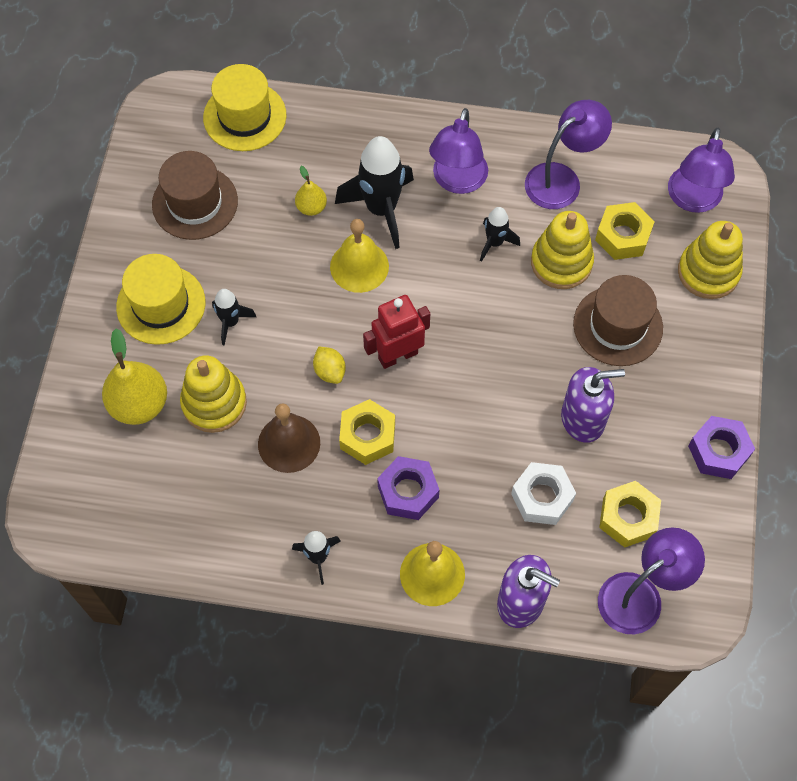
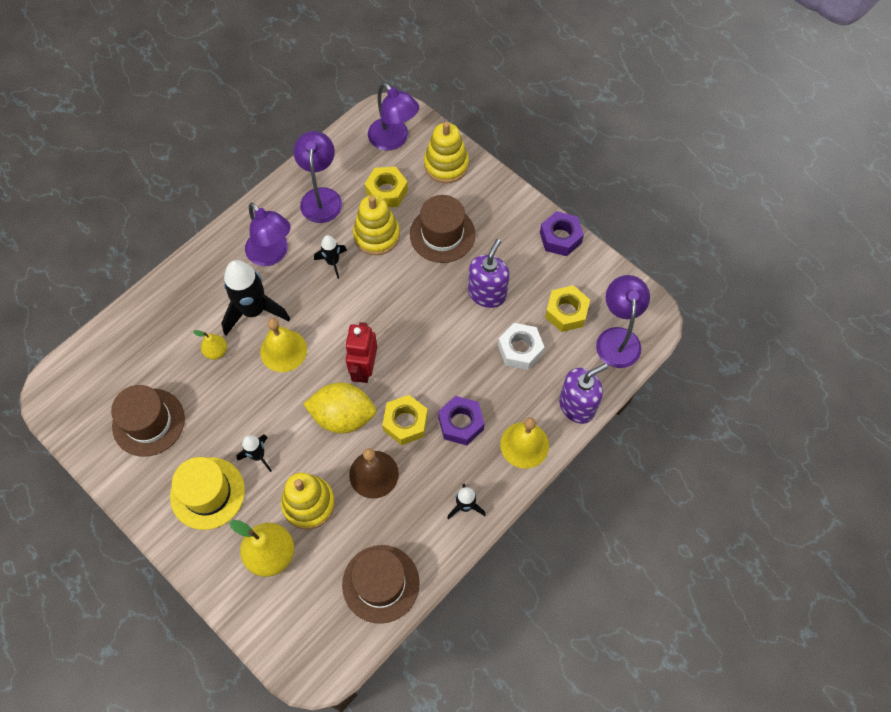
camera: 55 degrees left, 0 degrees up
(178, 528) = (380, 583): none -> brown hat
(244, 116) = (111, 348): yellow hat -> none
(330, 371) = (343, 416): yellow lemon -> yellow lemon, size x2.03

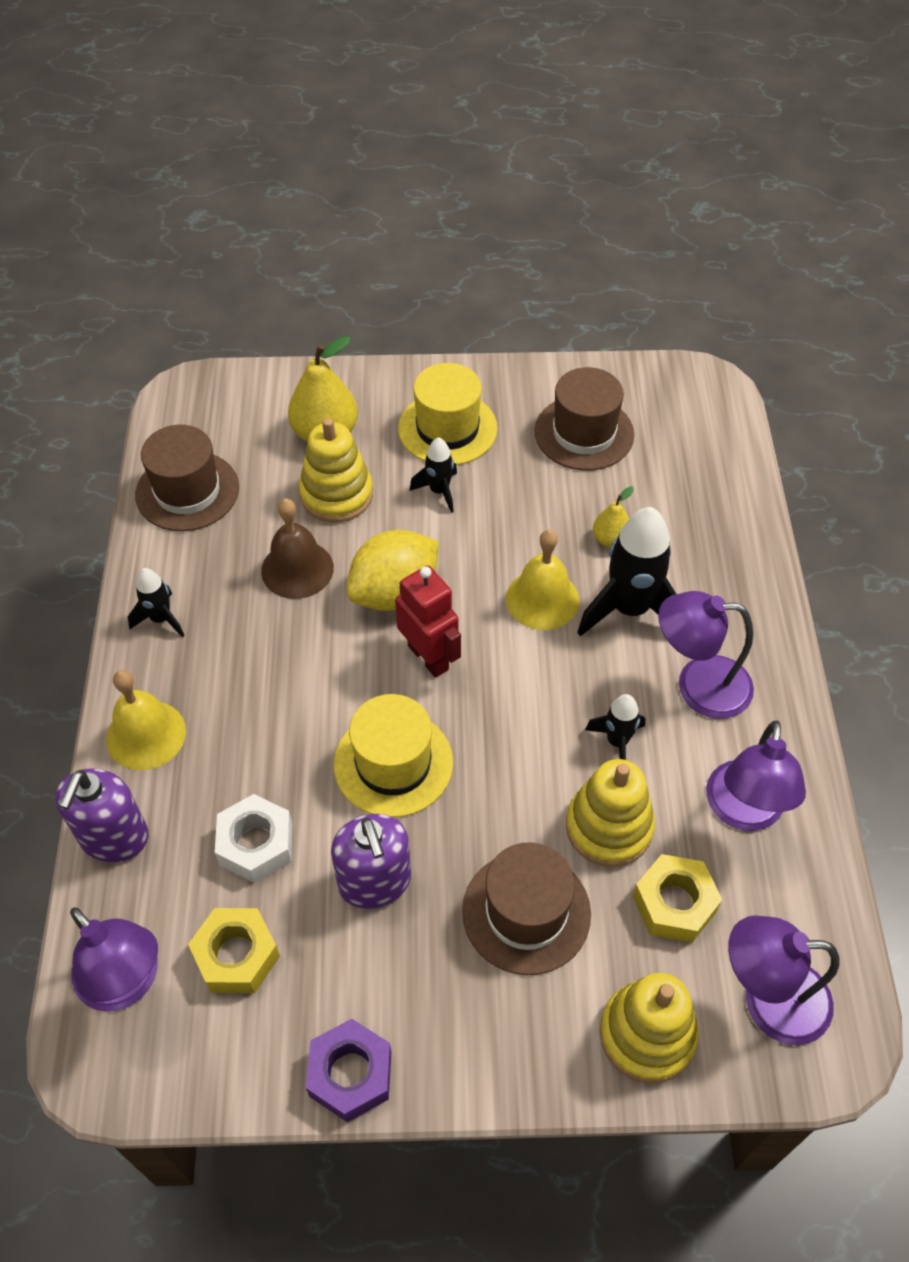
camera: 135 degrees right, 10 degrees down
(321, 197) = (743, 812): purple lamp -> purple lamp turned 60 degrees clockwise
(405, 423) = (316, 642): yellow nut -> none
(431, 334) = (393, 763): none -> yellow hat
(460, 423) = (249, 694): purple nut -> none

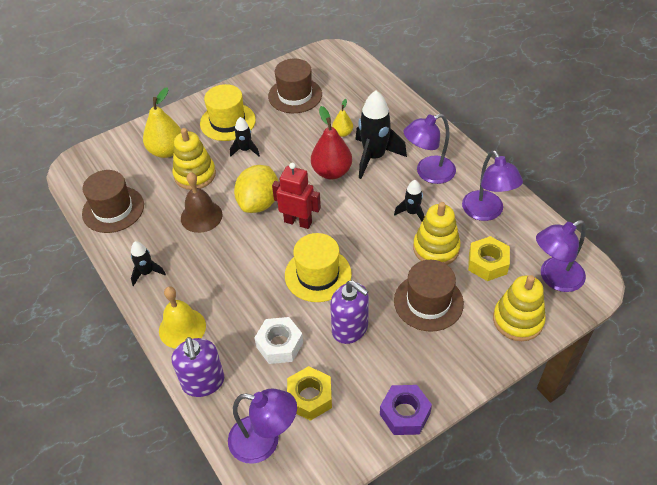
camera: 30 degrees left, 5 degrees down
(542, 599) = (331, 172): yellow bell -> red pear

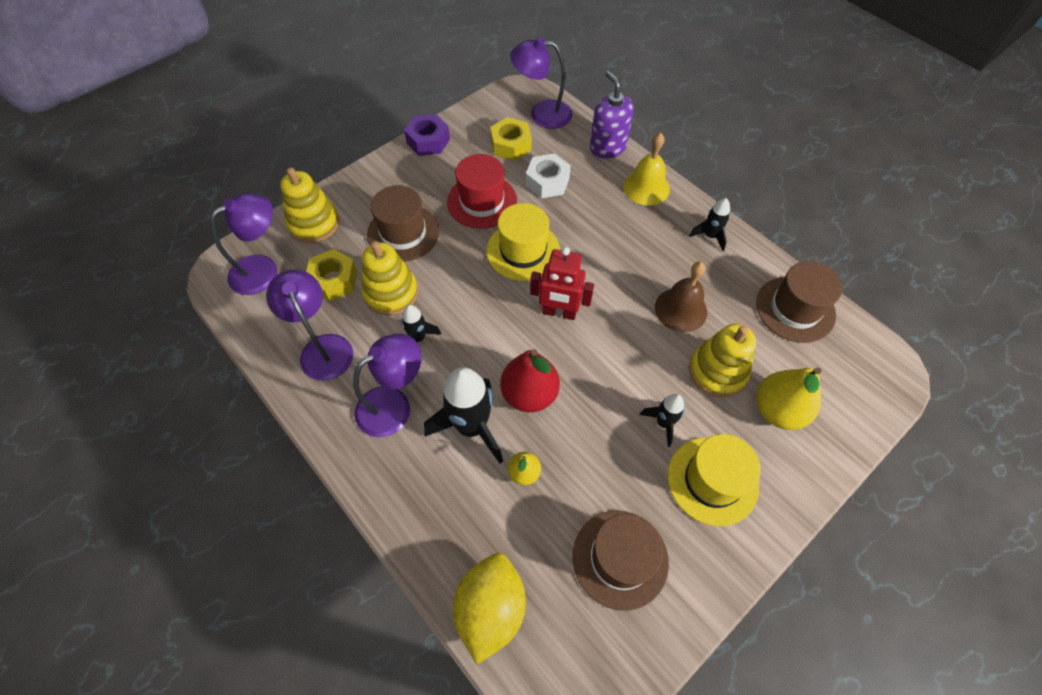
camera: 170 degrees right, 10 degrees up
(259, 203) = (615, 335): yellow lemon -> yellow lemon (490, 609)
(350, 328) = (482, 201): purple soap dispenser -> red hat

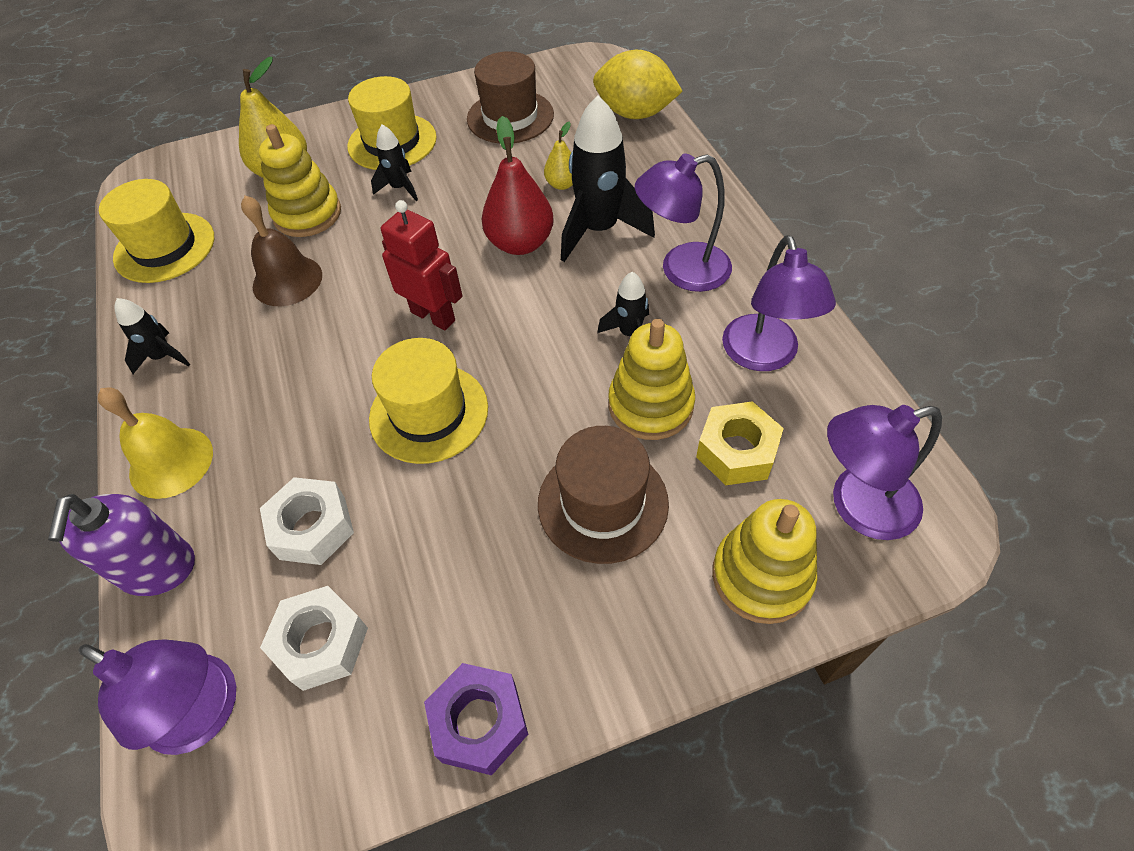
camera: 155 degrees left, 5 degrees down
(482, 201) = (444, 524): red hat -> none
(490, 609) = (635, 113): yellow lemon -> yellow lemon turned 75 degrees clockwise
(511, 145) = (321, 643): yellow nut -> white nut
(795, 309) = (165, 247): brown hat -> yellow hat

